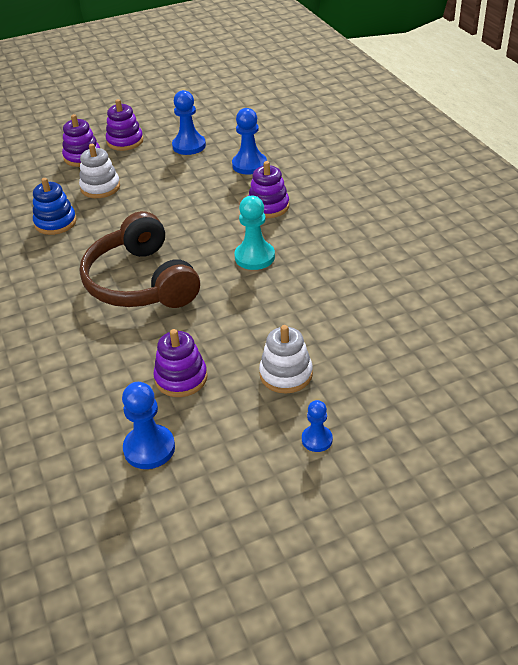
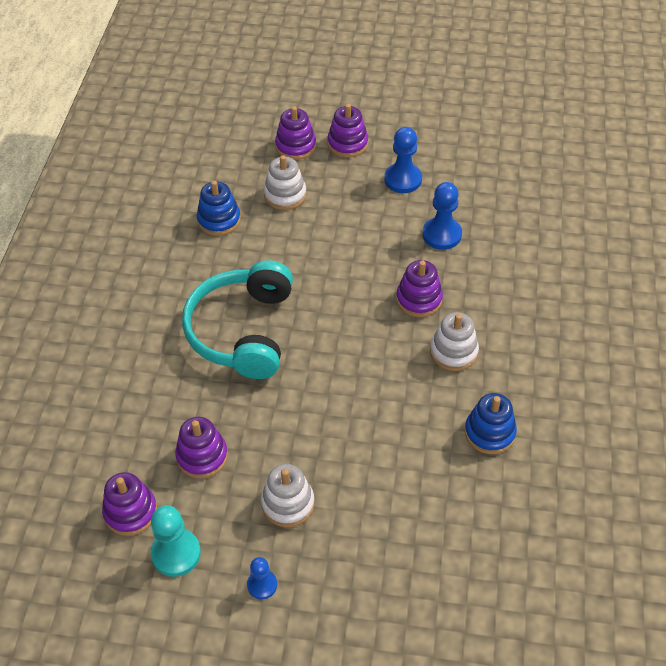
camera: 30 degrees right, 10 degrees up
(141, 282) = (243, 331): brown headphones -> turquoise headphones
(149, 448) = (130, 512): blue pawn -> purple stacking toy
(254, 257) = (360, 356): turquoise pawn -> turquoise pawn (176, 553)
(324, 225) = (453, 352): none -> white stacking toy
(398, 259) = (489, 433): none -> blue stacking toy

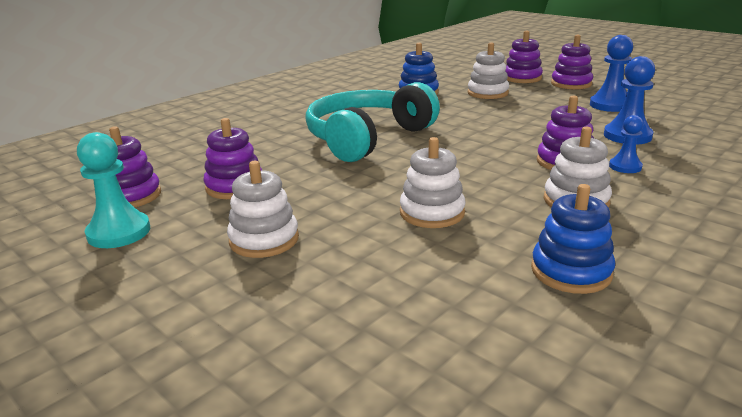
camera: 35 degrees right, 25 degrees down
(262, 585) = (151, 286): blue pawn -> blue pawn (625, 167)
(372, 414) = (432, 213): none -> white stacking toy

